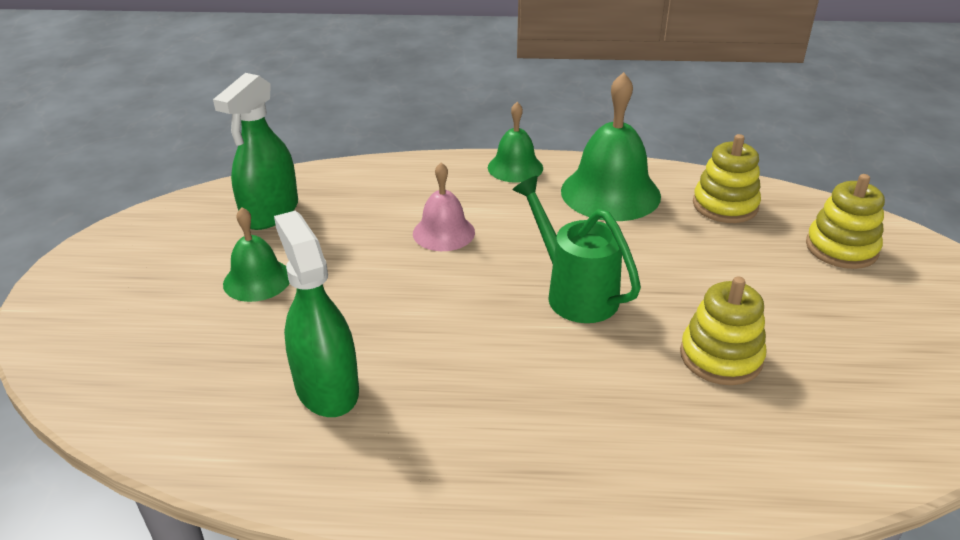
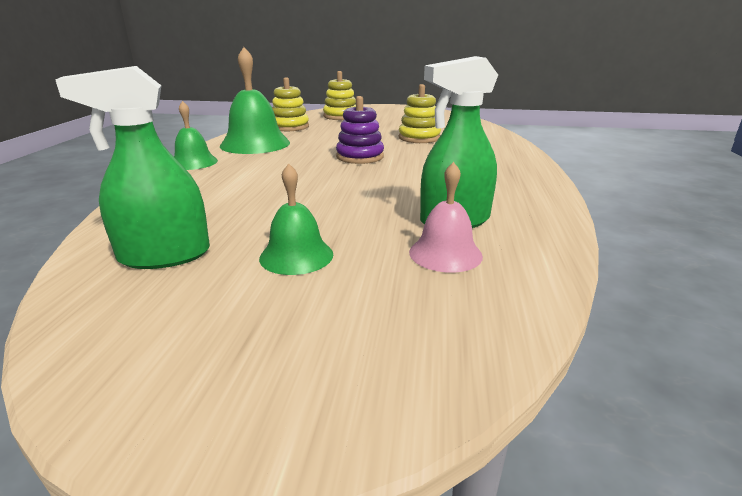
camera: 85 degrees left, 10 degrees down
(270, 213) = (164, 256): green spray bottle -> green spray bottle turned 135 degrees clockwise
(443, 232) = (268, 184): pink bell -> pink bell (445, 253)
(575, 293) = (360, 157): green watering can -> purple stacking toy

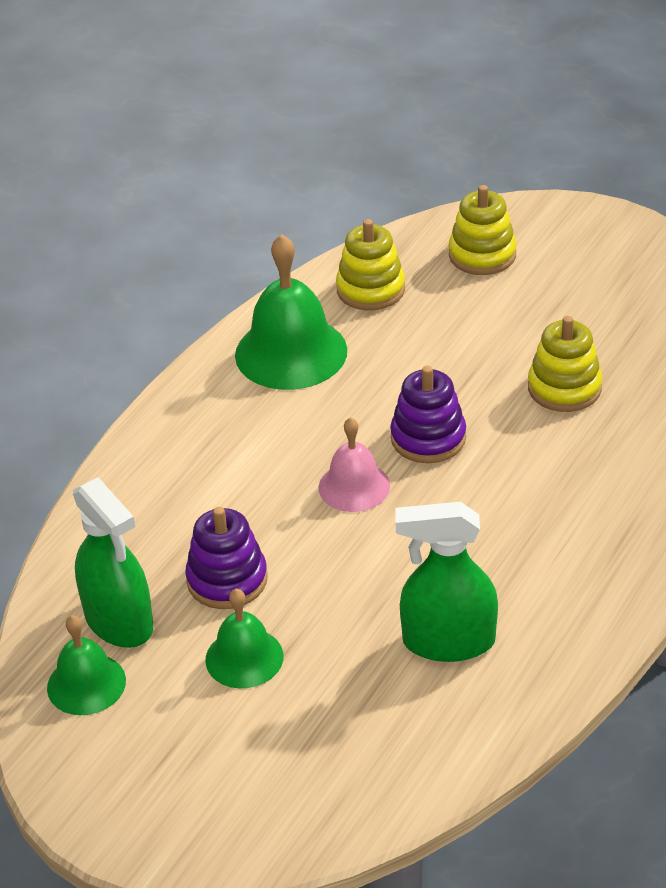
camera: 25 degrees right, 15 degrees up
(164, 256) = (119, 621): green spray bottle -> green spray bottle turned 135 degrees counterclockwise
(193, 162) = (188, 400): green bell -> green bell (86, 684)
(258, 221) = (227, 580): none -> purple stacking toy
(445, 253) = (395, 697): pink bell -> pink bell (354, 486)

